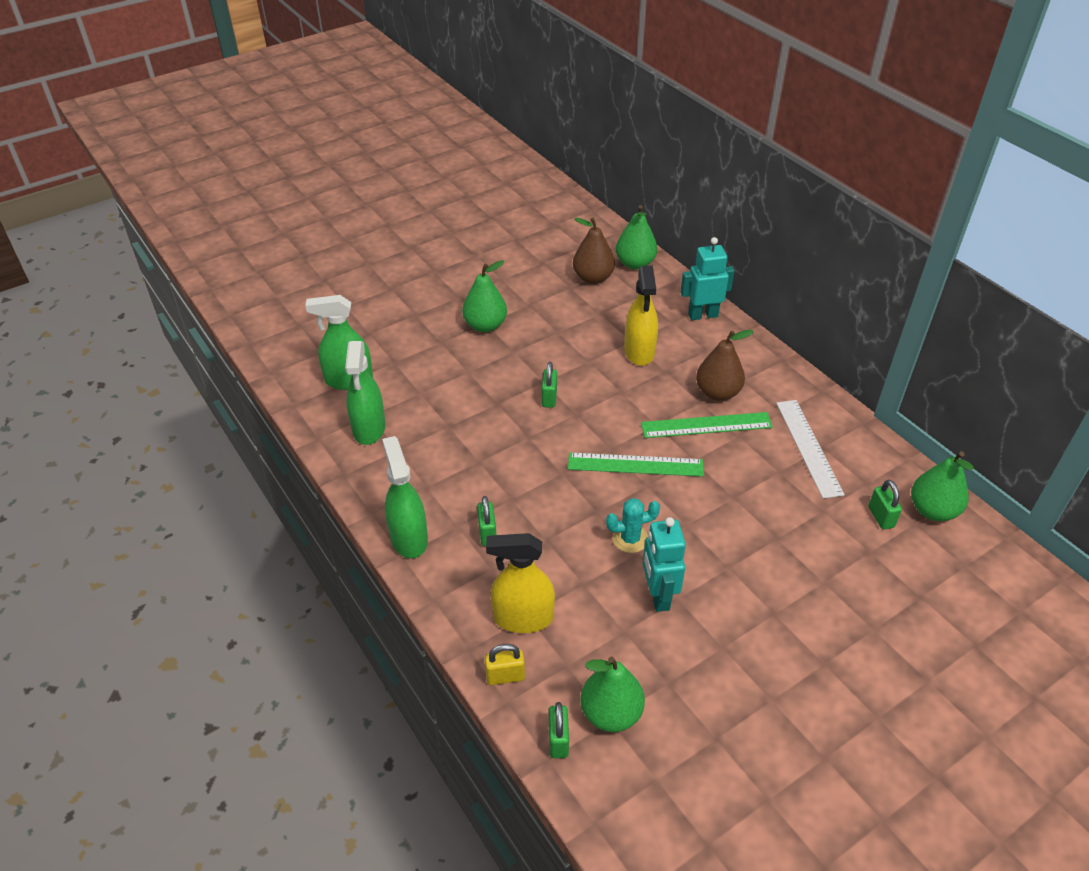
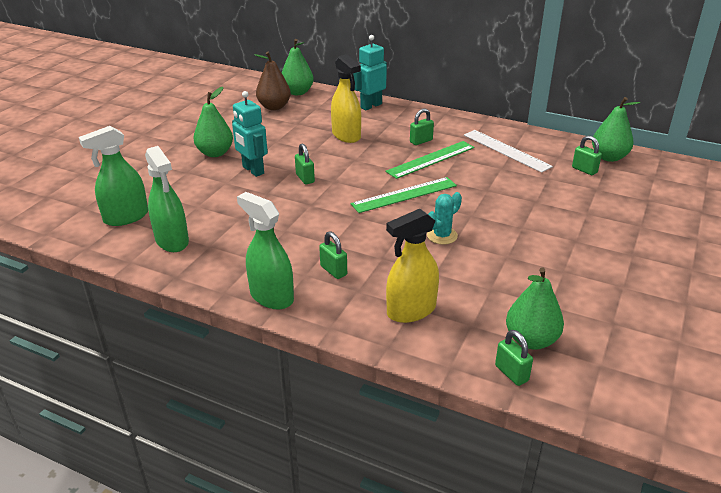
camera: 30 degrees left, 10 degrees down
(505, 676) = (433, 351): yellow padlock -> none
(658, 596) = (493, 260): turquoise robot -> turquoise robot (253, 170)
(717, 393) = (421, 141): brown pear -> green padlock

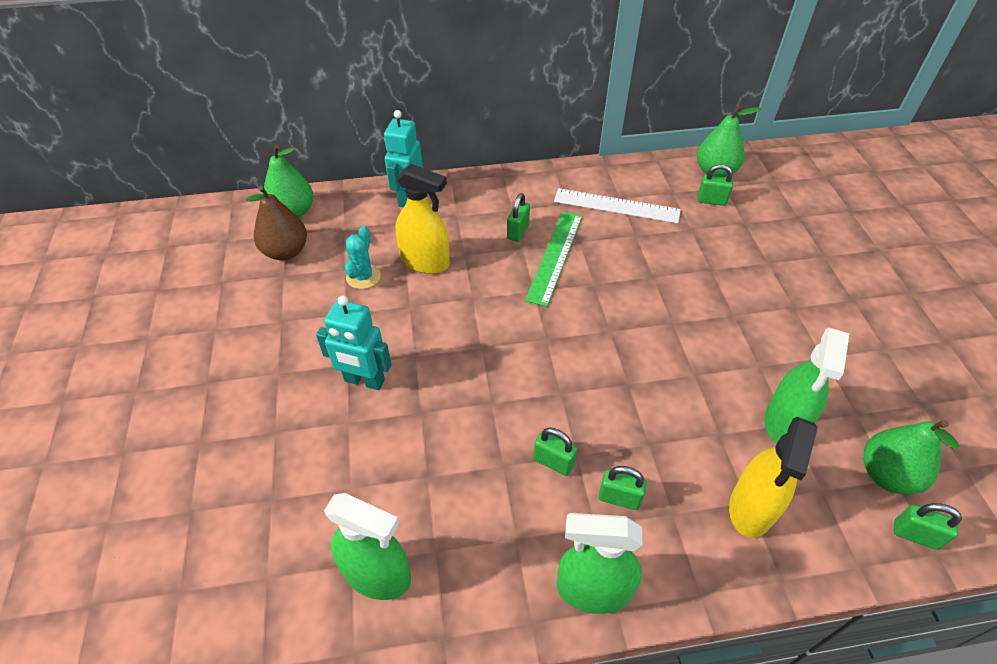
camera: 35 degrees left, 15 degrees up
(126, 217) = (266, 570): green spray bottle -> green spray bottle (784, 422)
(215, 153) = (282, 375): green pear -> none
(305, 178) = (443, 361): green padlock -> green padlock (553, 462)
(404, 195) = (579, 328): green ruler -> none
(442, 236) = (674, 371): turquoise cactus -> turquoise cactus (363, 277)

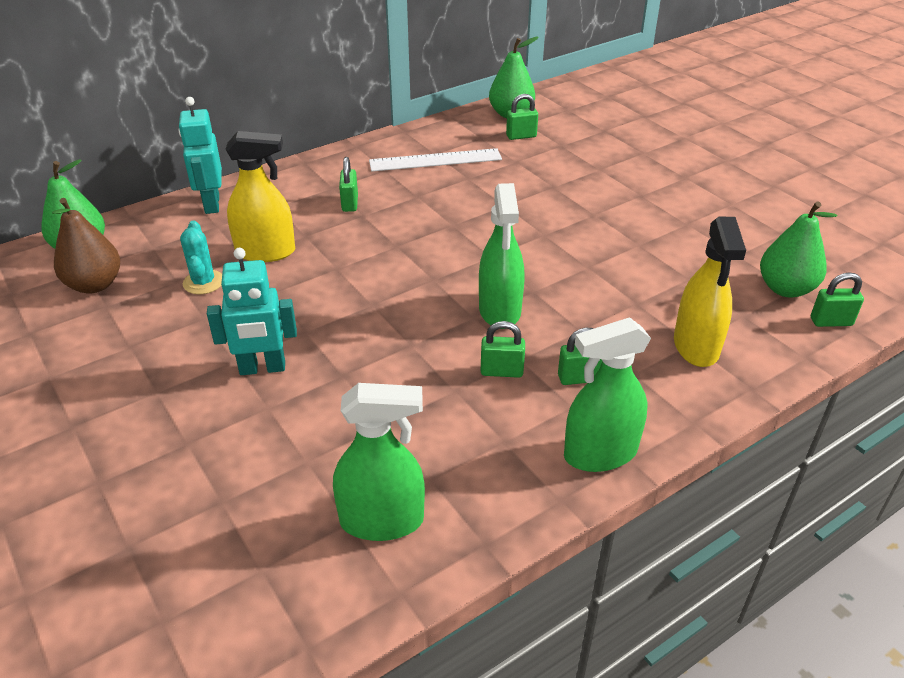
camera: 25 degrees left, 10 degrees down
(555, 256) = (400, 213): green ruler -> none
(784, 422) = (684, 278): green spray bottle -> green spray bottle (500, 310)

